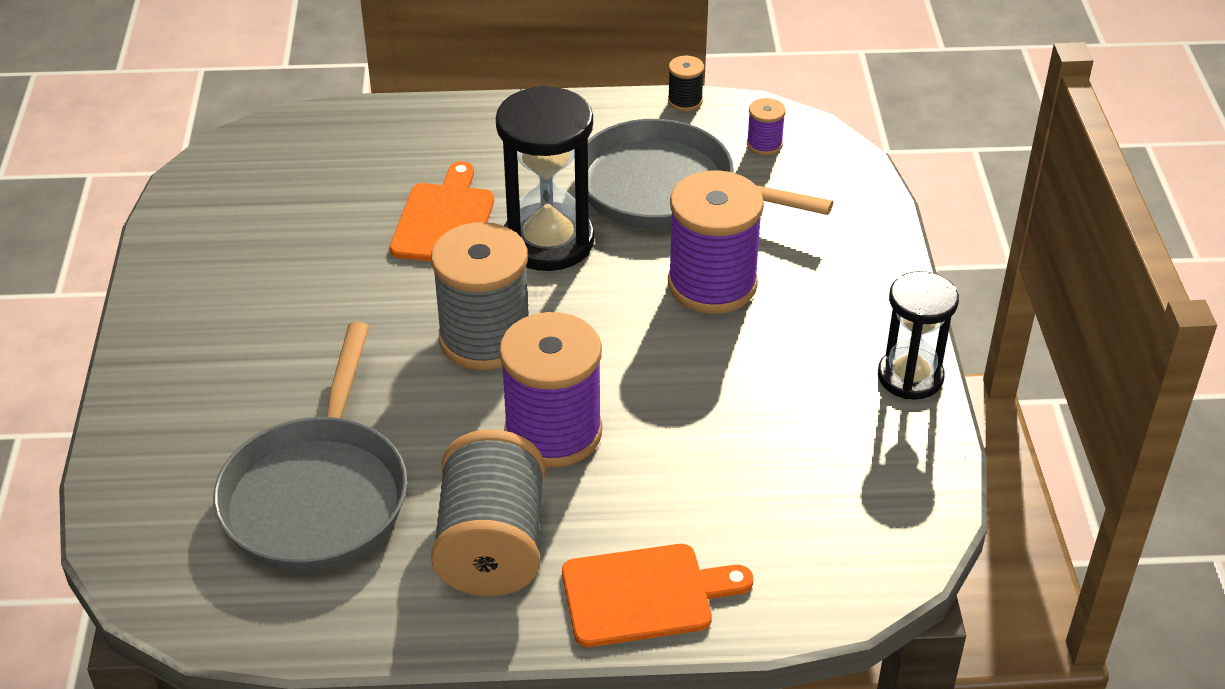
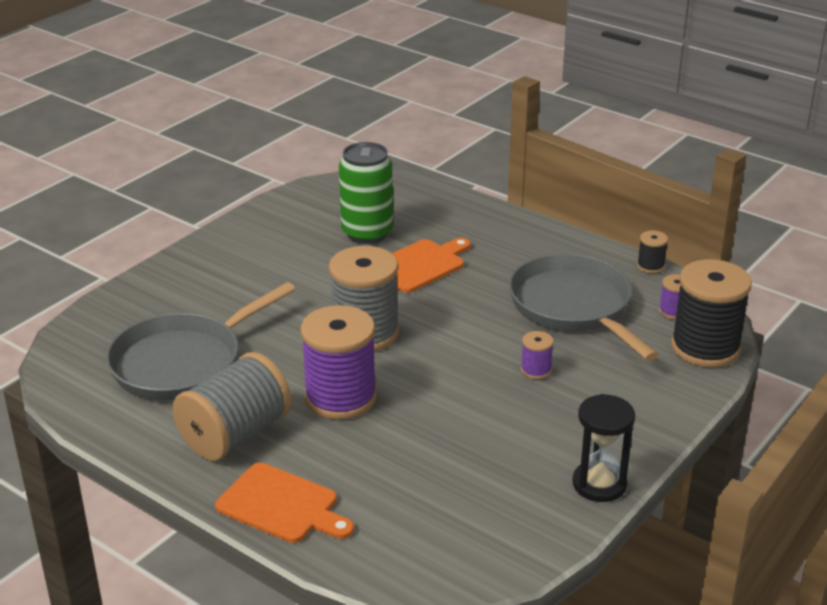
camera: 40 degrees right, 10 degrees down
(333, 210) = (367, 233): none -> green can
(548, 242) = (465, 302): black hourglass -> none
(712, 284) = (536, 370): purple spool -> purple spool, size x0.44
(837, 171) = (705, 348): none -> black spool

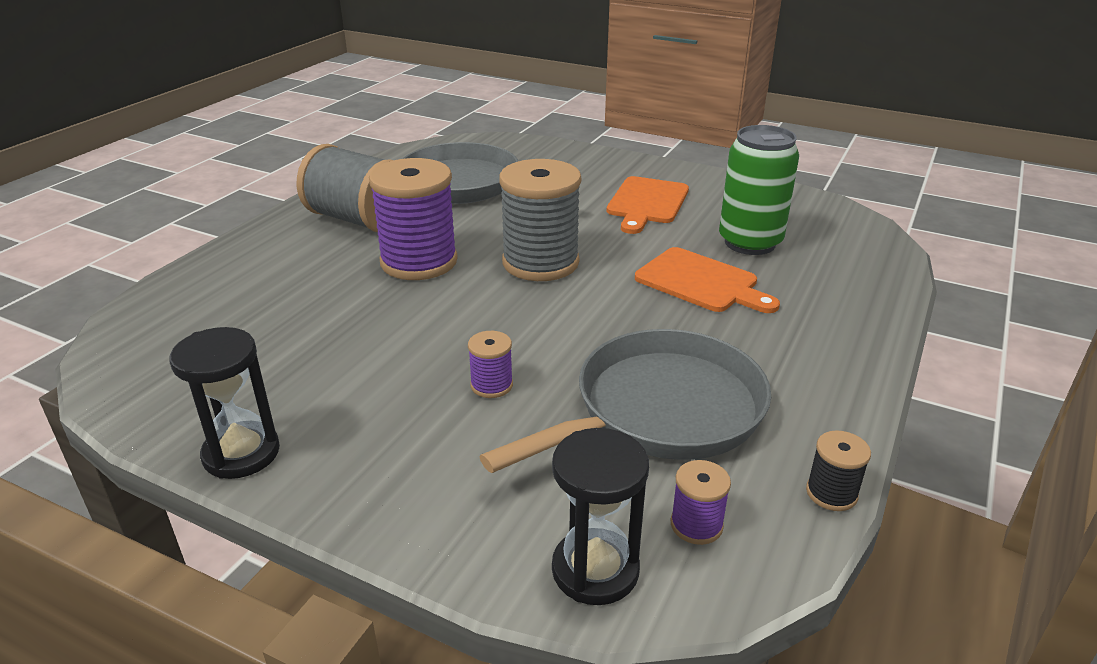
camera: 80 degrees right, 0 degrees up
(282, 505) = (251, 252): orange cutting board -> orange cutting board (646, 203)
(705, 348) = (595, 570): black spool -> black hourglass

